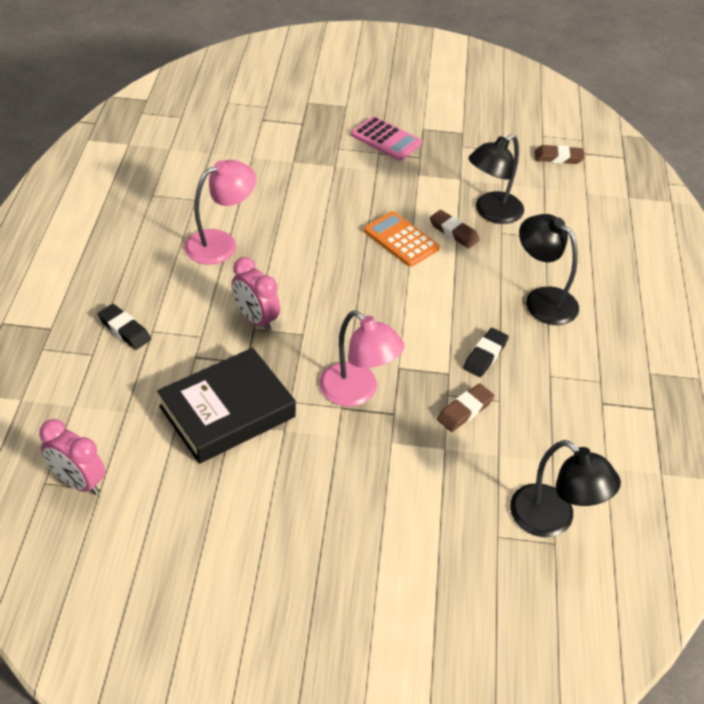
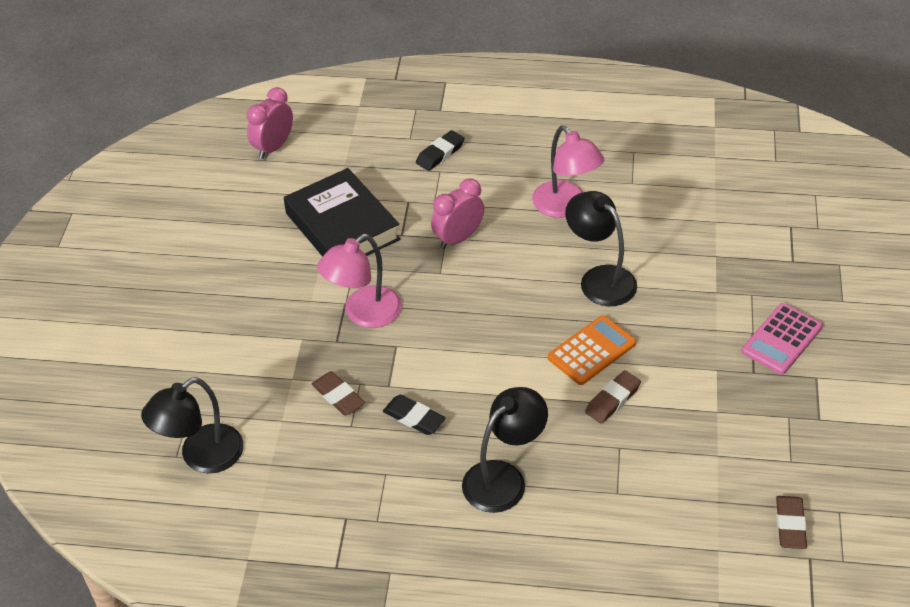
camera: 95 degrees right, 0 degrees up
(491, 213) = (655, 440): black lamp -> black lamp (599, 279)

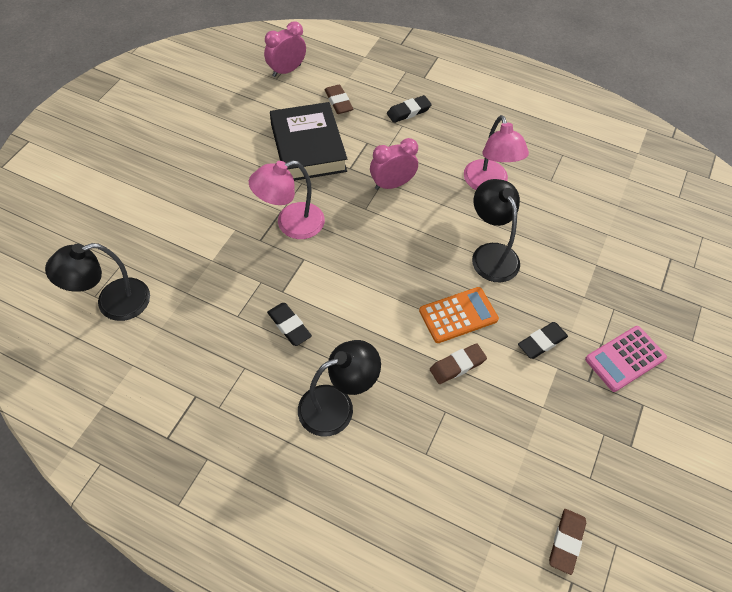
camera: 15 degrees right, 10 degrees up
(338, 396) = (239, 287): brown eraser -> brown eraser (338, 102)
(690, 350) = (542, 342): none -> black eraser

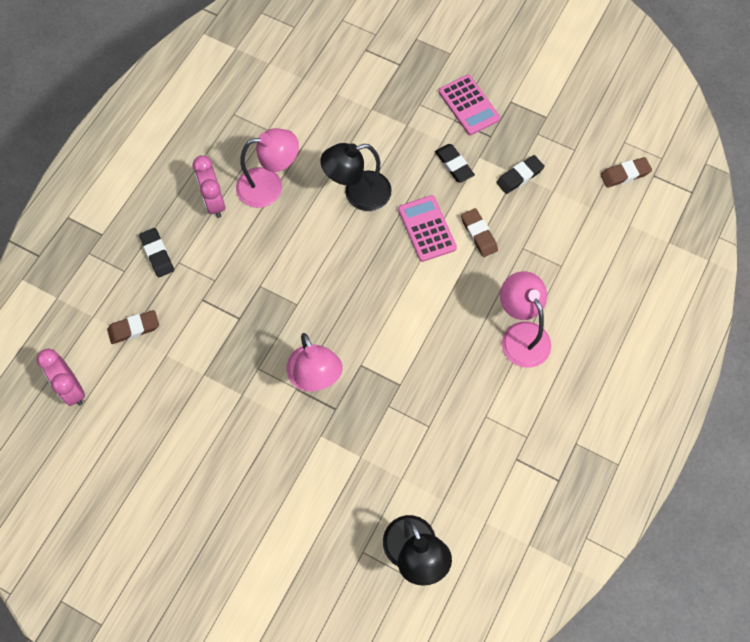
camera: 85 degrees left, 10 degrees up
(289, 326) = (440, 377): black eraser -> black eraser (519, 176)
(308, 147) = (205, 362): black book -> none
(337, 405) = (521, 335): black lamp -> pink lamp
(392, 184) = (265, 277): pink clock -> pink clock (214, 202)
(458, 315) = (427, 229): orange calculator -> pink calculator
(566, 542) = (625, 174): brown eraser -> brown eraser turned 45 degrees counterclockwise

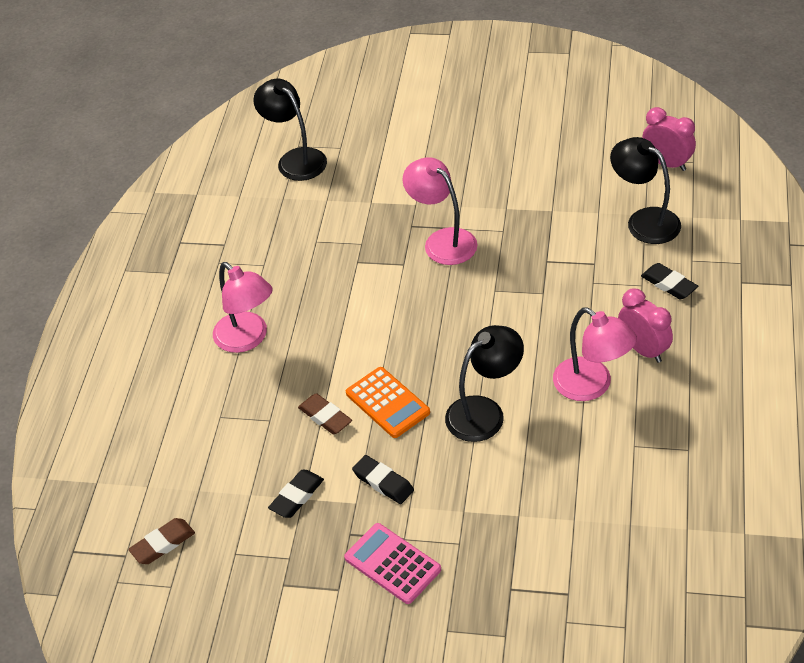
camera: 165 degrees right, 20 degrees down
(134, 328) = (644, 220): brown eraser -> black lamp
(269, 186) = (592, 386): pink lamp -> pink lamp turned 105 degrees counterclockwise
(427, 229) = (387, 403): pink calculator -> orange calculator

